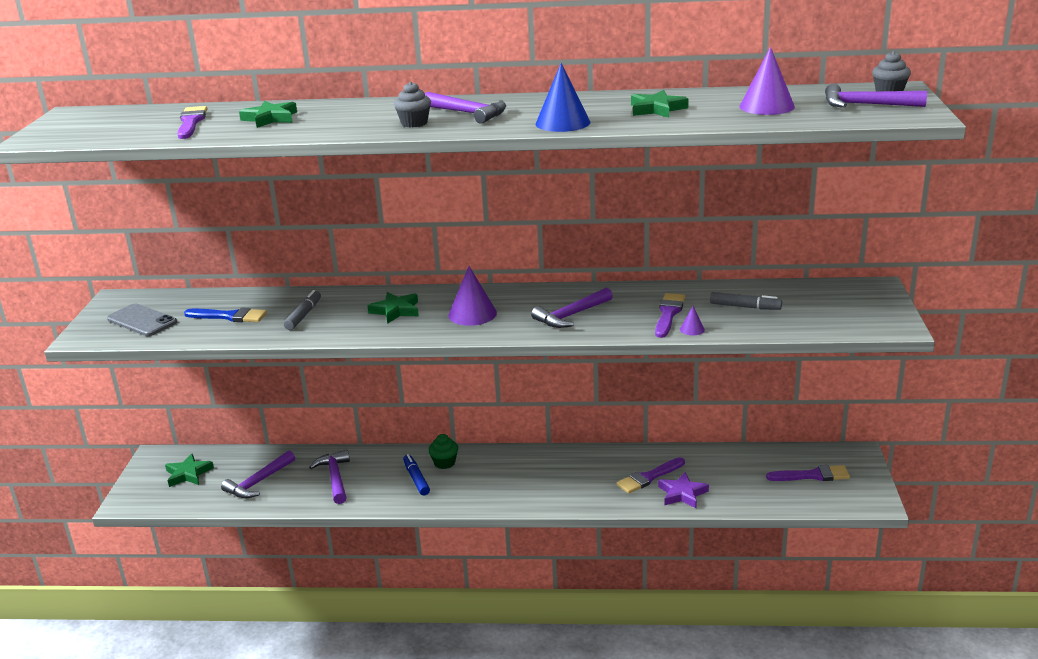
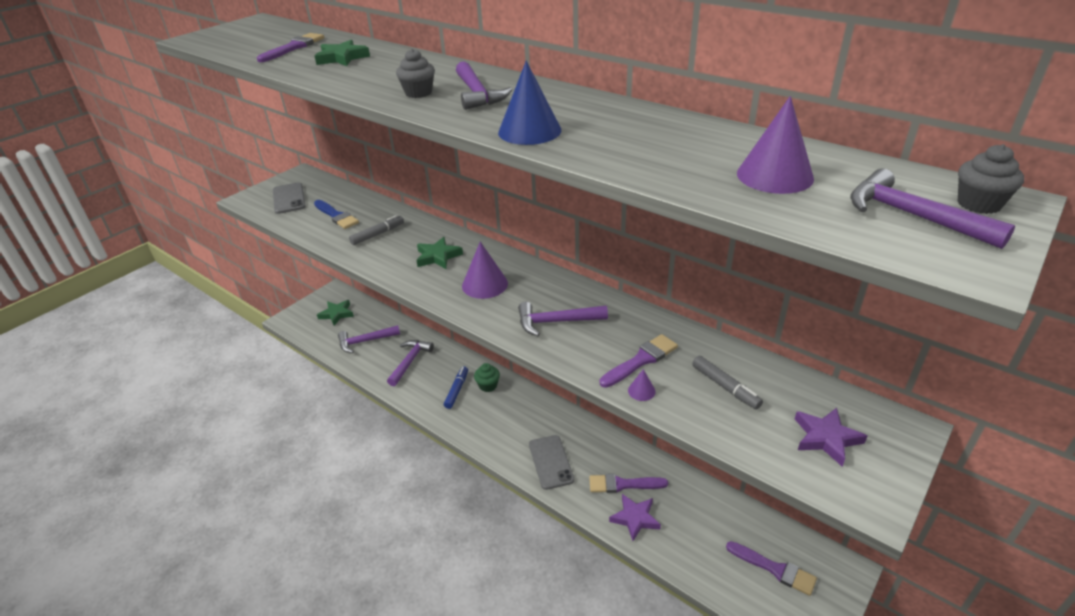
camera: 35 degrees right, 10 degrees up
(571, 490) = (551, 462): none -> grey phone
(657, 109) = (647, 141): green star -> none
(837, 308) = (826, 438): none -> purple star

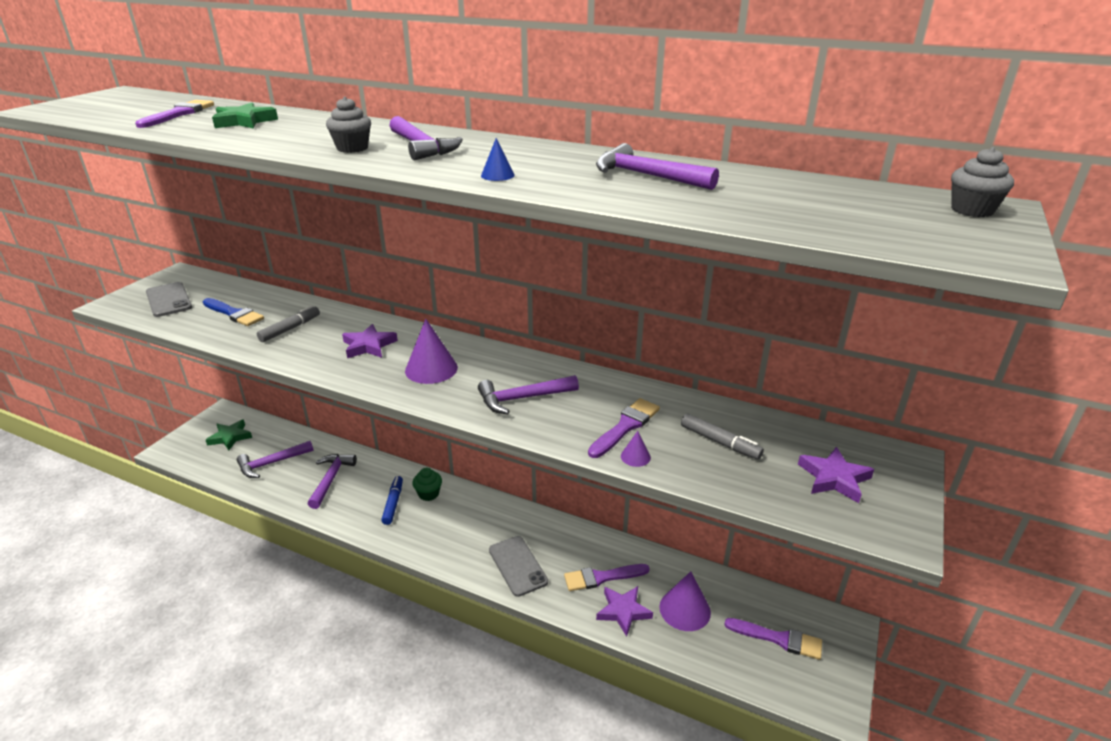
camera: 15 degrees left, 5 degrees down
(438, 256) = (369, 346): green star -> purple star
(529, 131) = (497, 175): blue cone -> blue cone, size x0.48
(774, 175) = (772, 199): purple cone -> purple cone (685, 609)
(912, 216) = (920, 222): purple hammer -> purple hammer (647, 176)

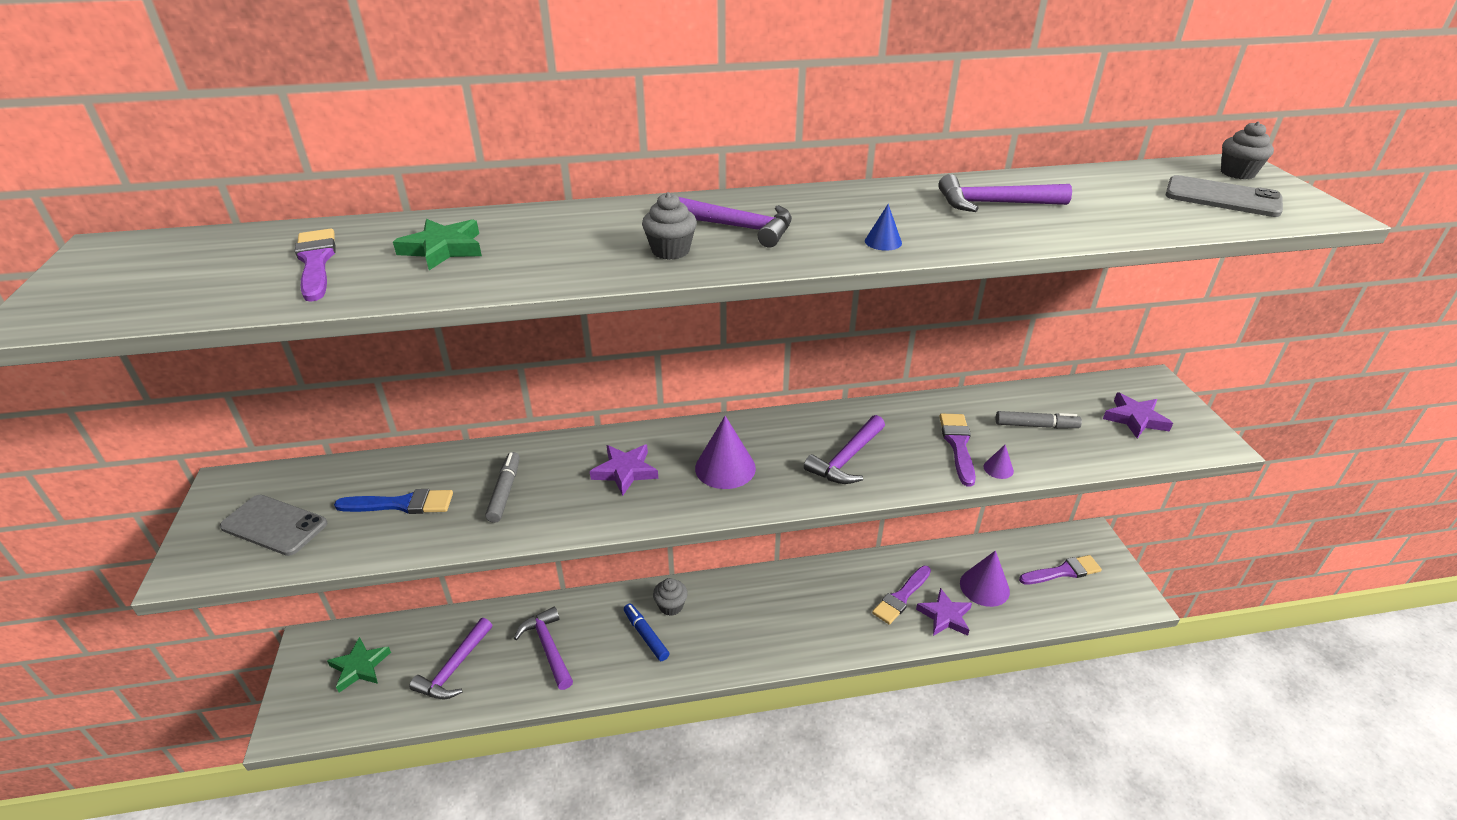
camera: 35 degrees left, 5 degrees up
(428, 494) = (671, 606): green cupcake -> grey cupcake
(518, 566) = (825, 627): grey phone -> grey phone (1222, 197)

